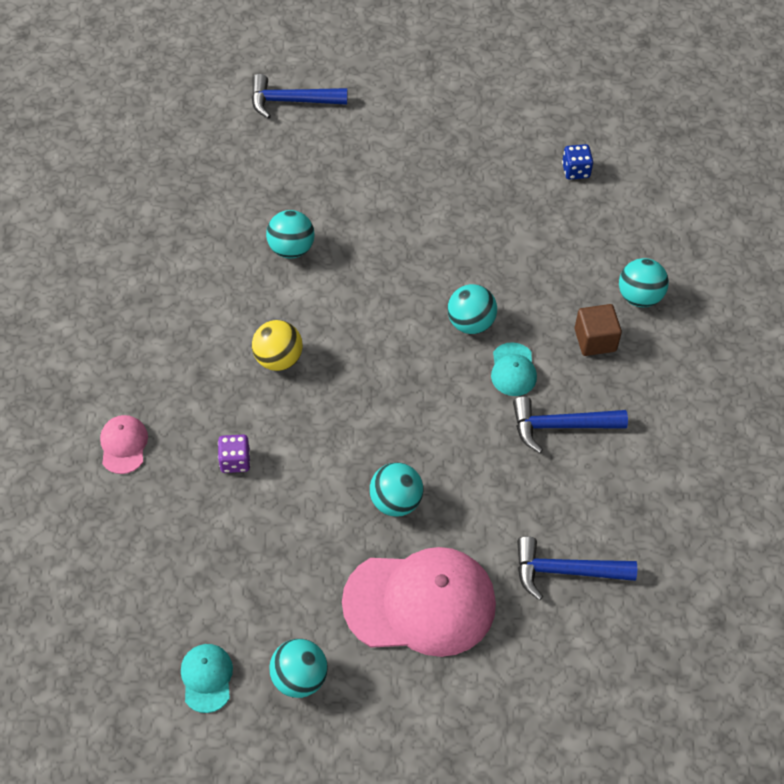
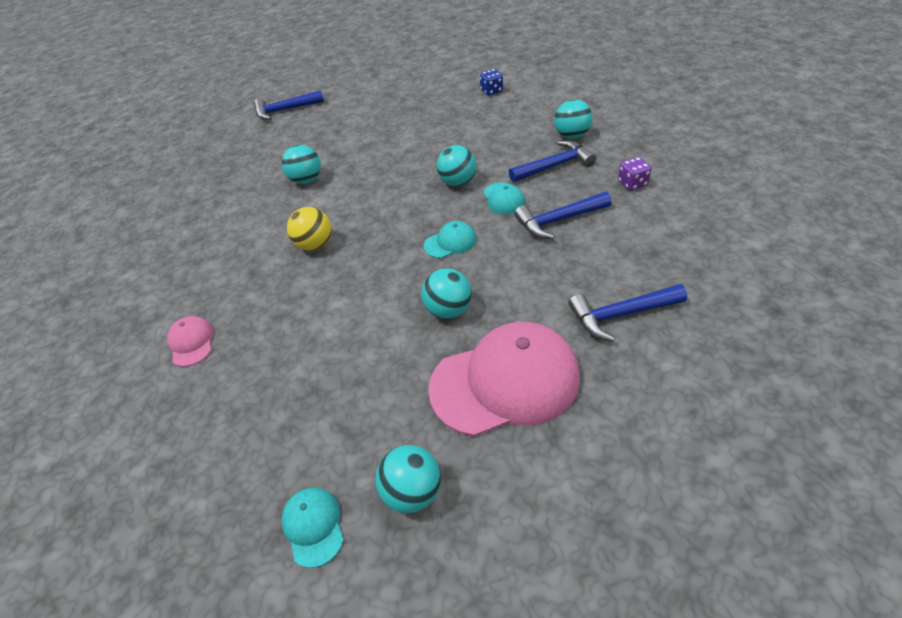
camera: 10 degrees left, 10 degrees down
(235, 461) = (296, 324): purple dice -> purple dice (632, 183)
(429, 412) = (450, 242): none -> turquoise cap
(595, 340) = (554, 166): brown cube -> blue hammer

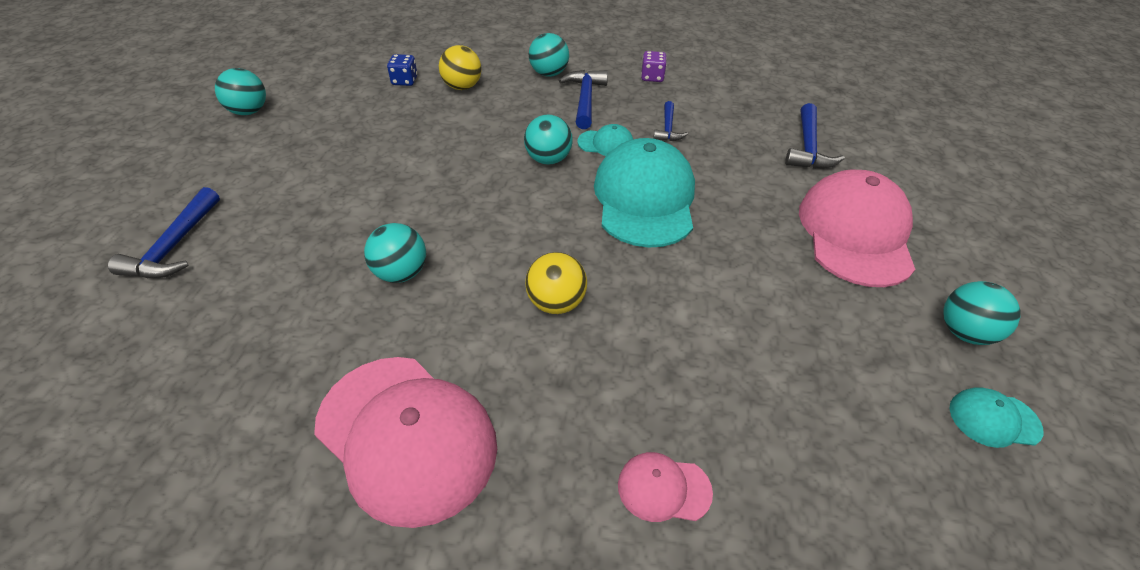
camera: 70 degrees left, 0 degrees up
(196, 236) = (406, 436): none -> pink cap
(449, 310) = (746, 234): turquoise ball -> turquoise ball (249, 111)
(450, 242) = (644, 198): turquoise cap -> turquoise cap, size x2.23
(509, 112) = (462, 87): none -> yellow ball
(558, 220) = (668, 128): blue hammer -> blue hammer, size x0.63

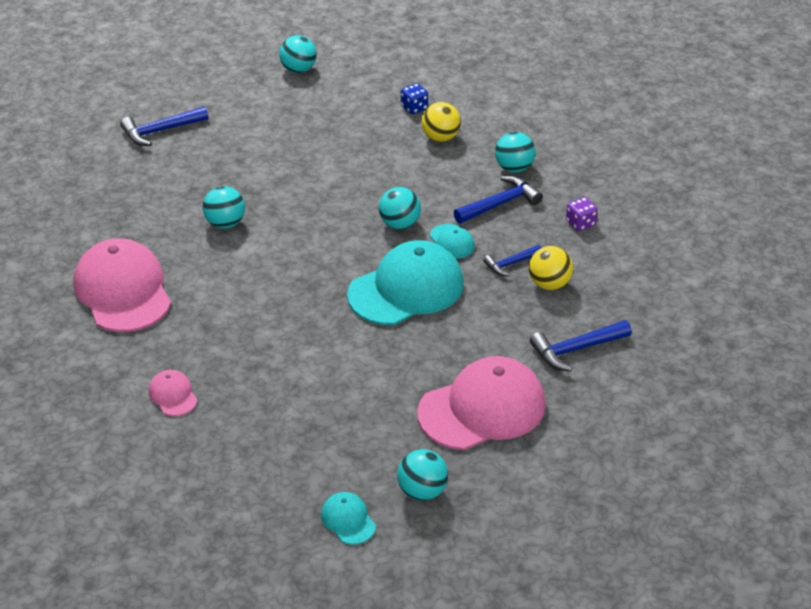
camera: 55 degrees right, 5 degrees down
(406, 436) = (123, 290): pink cap -> pink cap turned 150 degrees clockwise
(556, 303) = (263, 296): yellow ball -> yellow ball (549, 284)

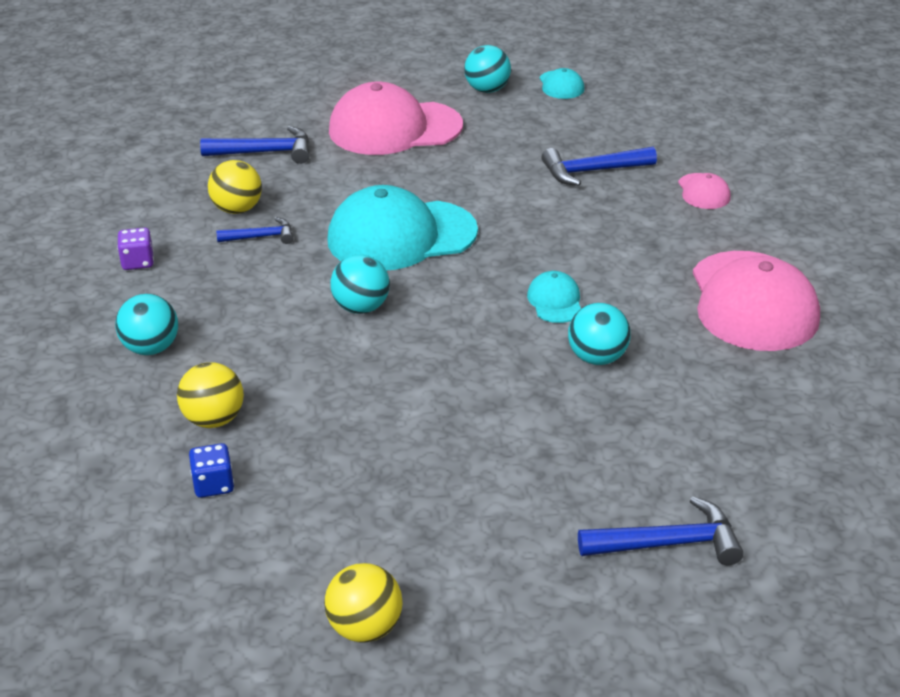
camera: 160 degrees left, 5 degrees down
(298, 69) = (365, 628): turquoise ball -> yellow ball
(452, 242) = (311, 274): turquoise cap -> turquoise cap (555, 301)
(500, 204) = (213, 305): blue hammer -> blue hammer (592, 171)

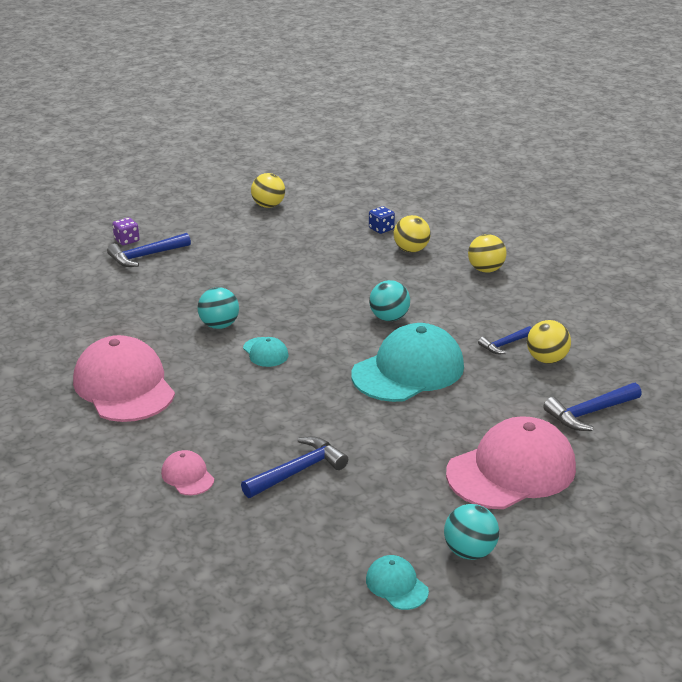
camera: 155 degrees right, 5 degrees down
(138, 262) = (561, 309): purple dice -> purple dice (127, 240)
(151, 348) = (485, 270): turquoise ball -> yellow ball

